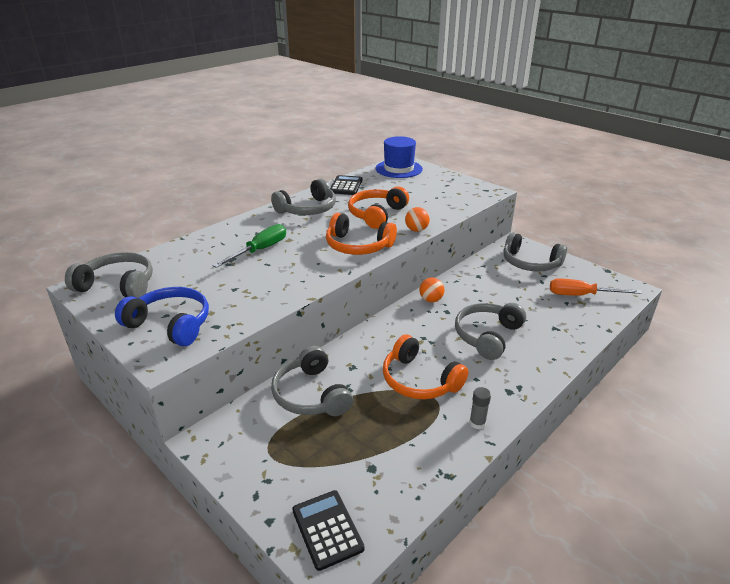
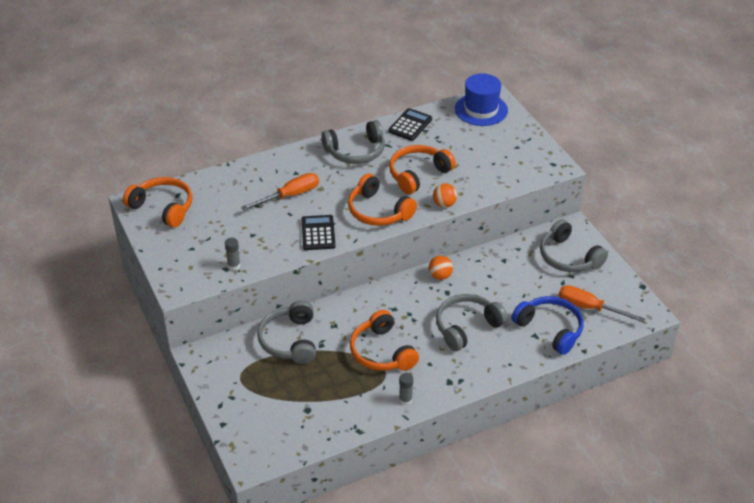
camera: 20 degrees right, 10 degrees up
(118, 285) = (163, 208): grey headphones -> orange headphones
(171, 324) = (193, 258): blue headphones -> blue headphones (550, 329)
(224, 320) = (234, 265): none -> grey glue stick
(260, 250) = (290, 196): green screwdriver -> orange screwdriver
(327, 529) = (257, 440): black calculator -> black calculator (318, 233)

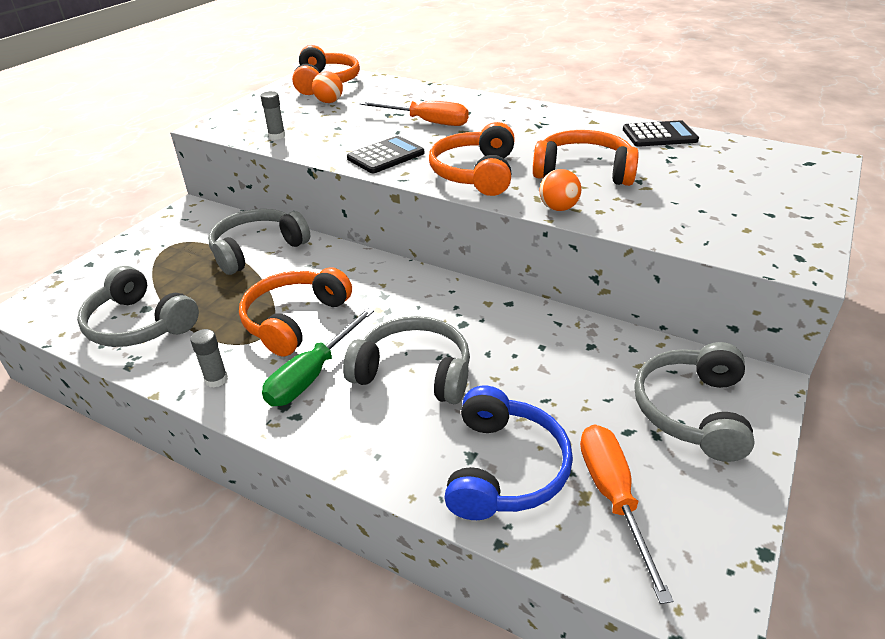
camera: 55 degrees right, 5 degrees down
(356, 151) = (556, 125): grey headphones -> grey headphones (139, 324)
(435, 363) = (312, 375): none -> green screwdriver
(440, 276) = (486, 304): orange ball -> orange ball (329, 102)
(481, 109) = (782, 163): blue hat -> none

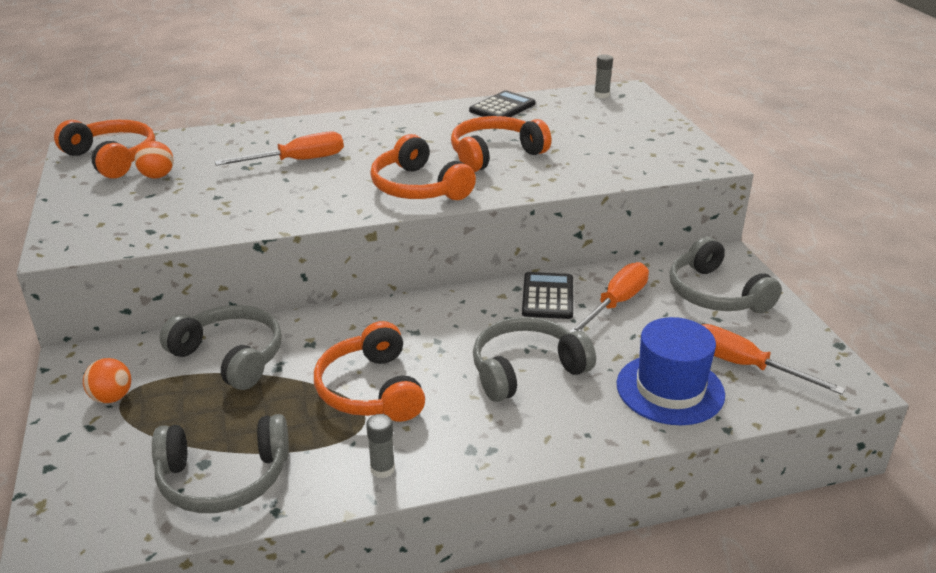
camera: 45 degrees left, 5 degrees down
(257, 249) = (230, 356): grey headphones -> grey headphones turned 120 degrees clockwise
(277, 136) = (165, 228): grey glue stick -> grey glue stick (601, 95)
(312, 375) = (455, 417): green screwdriver -> none
(386, 156) = (315, 203): black calculator -> black calculator (547, 296)
(504, 468) = (670, 389): blue headphones -> blue hat
(558, 208) = (522, 188): orange ball -> orange ball (112, 397)
(574, 363) = (616, 303): none -> orange screwdriver

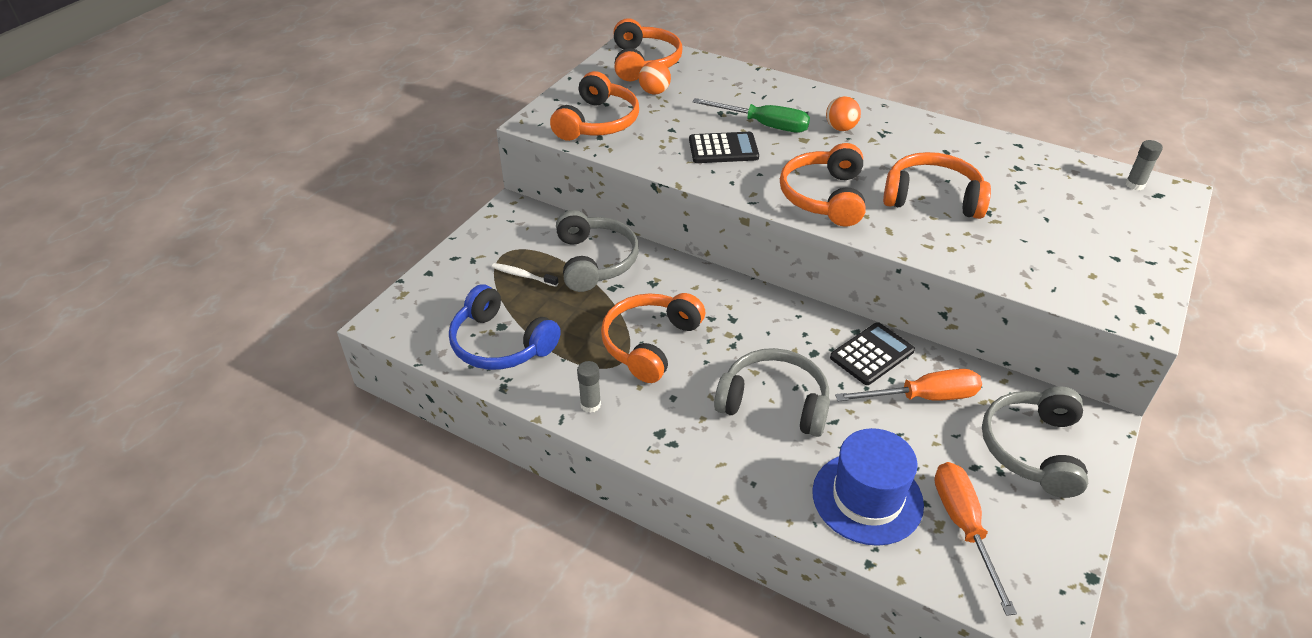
camera: 45 degrees right, 10 degrees up
(112, 397) = (503, 247): orange ball -> orange ball (840, 128)
(131, 221) = (597, 122): none -> orange headphones
(169, 408) = (523, 276): none -> white toothbrush
(223, 478) = (500, 344): grey headphones -> blue headphones
(297, 161) = (764, 125): orange screwdriver -> green screwdriver
(502, 107) = (1007, 152): black calculator -> black calculator (723, 149)

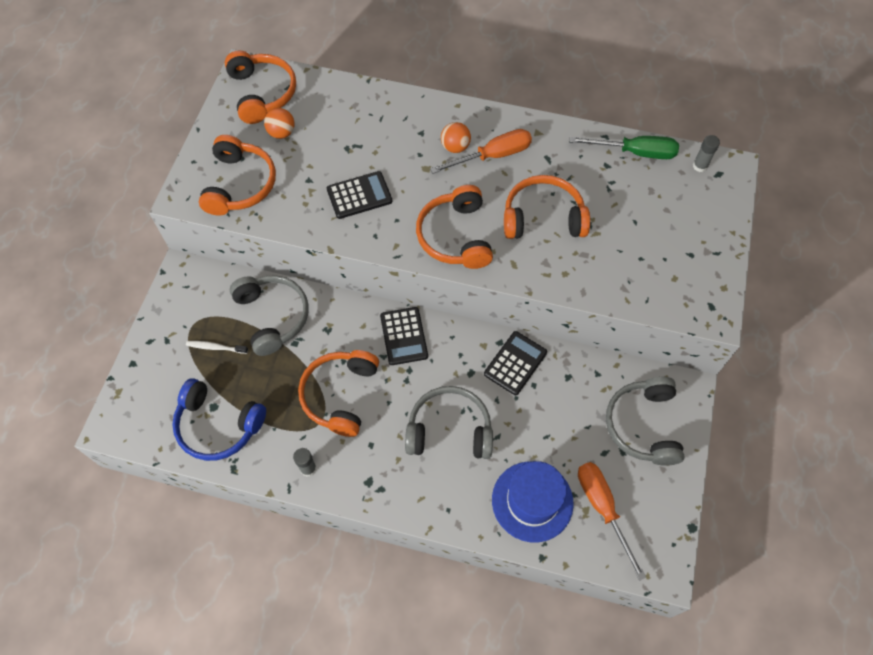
camera: 15 degrees left, 20 degrees up
(740, 304) = (404, 336): none -> black calculator
(764, 125) = (388, 157): green screwdriver -> green screwdriver (635, 152)
(923, 397) = (559, 396): orange screwdriver -> orange screwdriver (493, 156)

